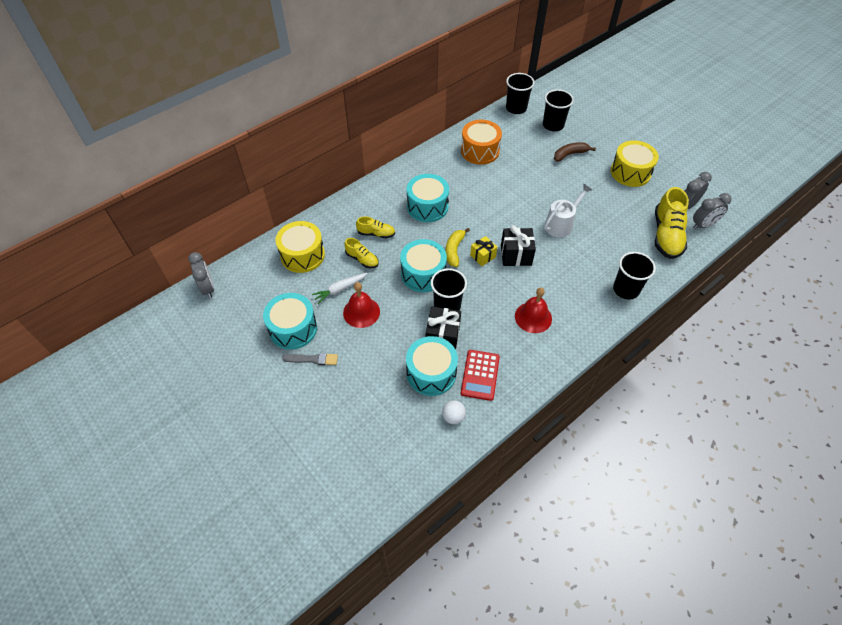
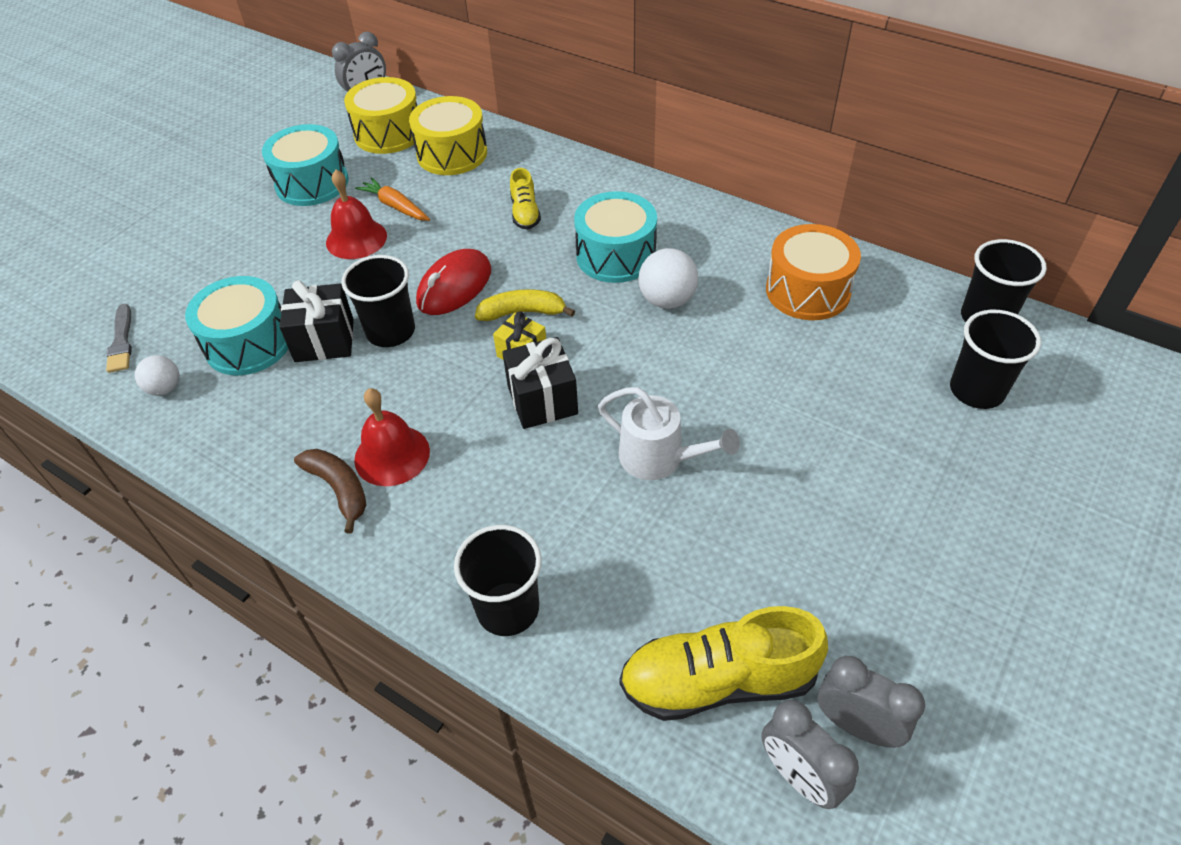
camera: 75 degrees right, 5 degrees down
(313, 359) = (261, 215): grey brush -> grey brush (121, 341)
(340, 289) = (396, 206): white carrot -> orange carrot
(362, 259) = (464, 212): yellow shoe -> none
(423, 274) = (454, 286): turquoise drum -> red mouse
(467, 197) = (667, 300): none -> white ball
(480, 375) = (250, 405): red calculator -> none
(570, 154) = (895, 438): brown banana -> brown banana (339, 489)
(630, 172) = (909, 571): yellow drum -> yellow drum (388, 133)

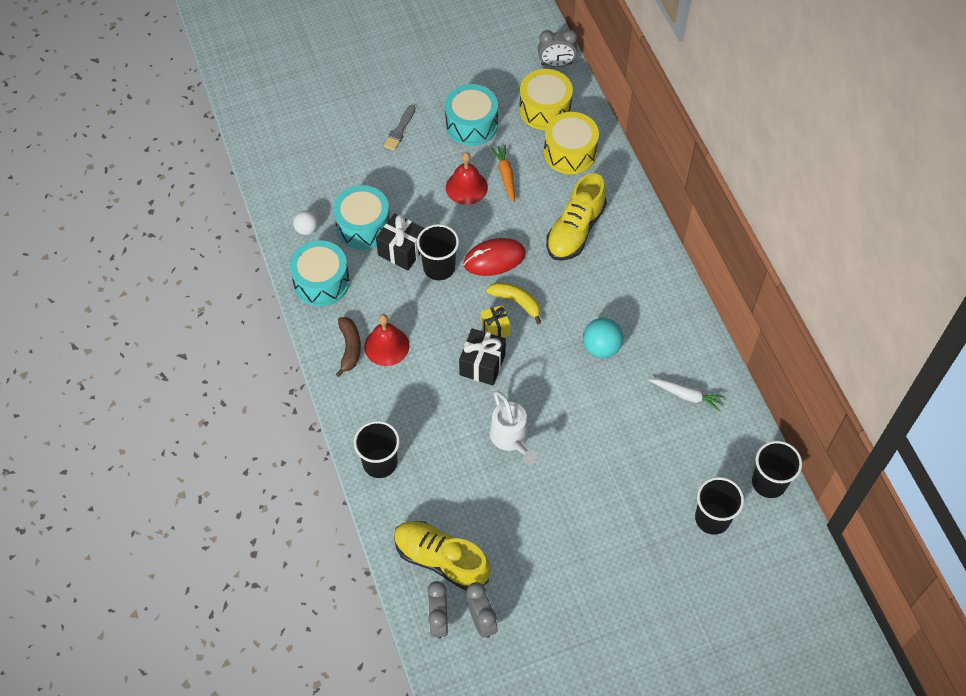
camera: 35 degrees right, 10 degrees up
(121, 341) = (303, 182): grey brush -> grey brush (400, 130)
(525, 213) = (575, 230): yellow shoe -> yellow shoe, size x1.88
(616, 255) = (600, 297): turquoise drum -> turquoise drum (321, 282)
(667, 300) = (601, 347): white ball -> turquoise ball
(808, 290) = (686, 395): orange drum -> white carrot

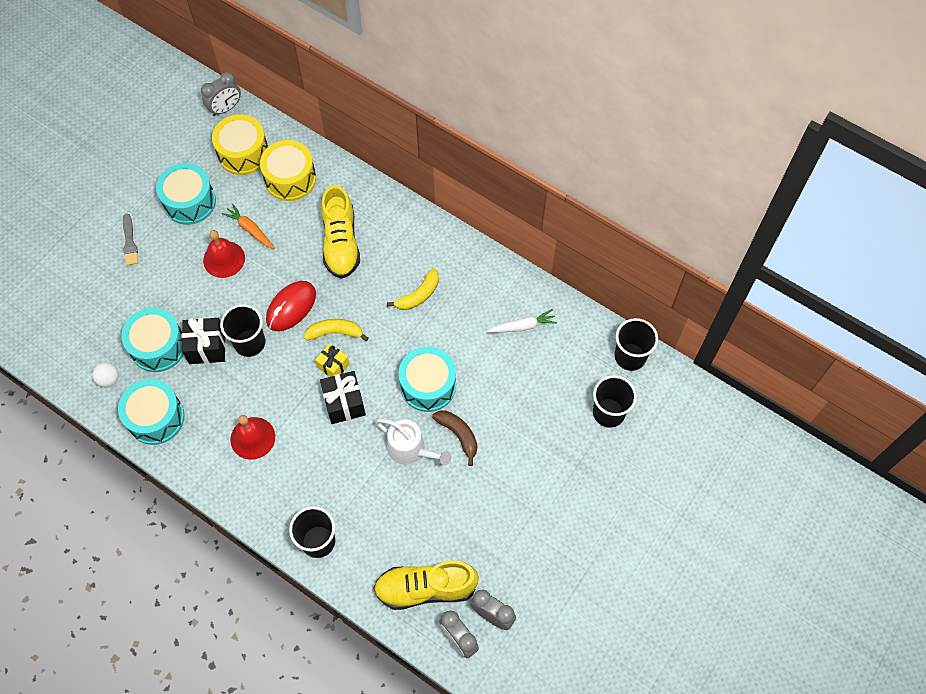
camera: 35 degrees left, 5 degrees up
(350, 348) = (222, 460): brown banana -> brown banana (458, 435)
(565, 394) = (428, 385): none -> turquoise drum
(601, 347) = (429, 328): turquoise ball -> none
(612, 314) = (418, 295): none -> yellow banana

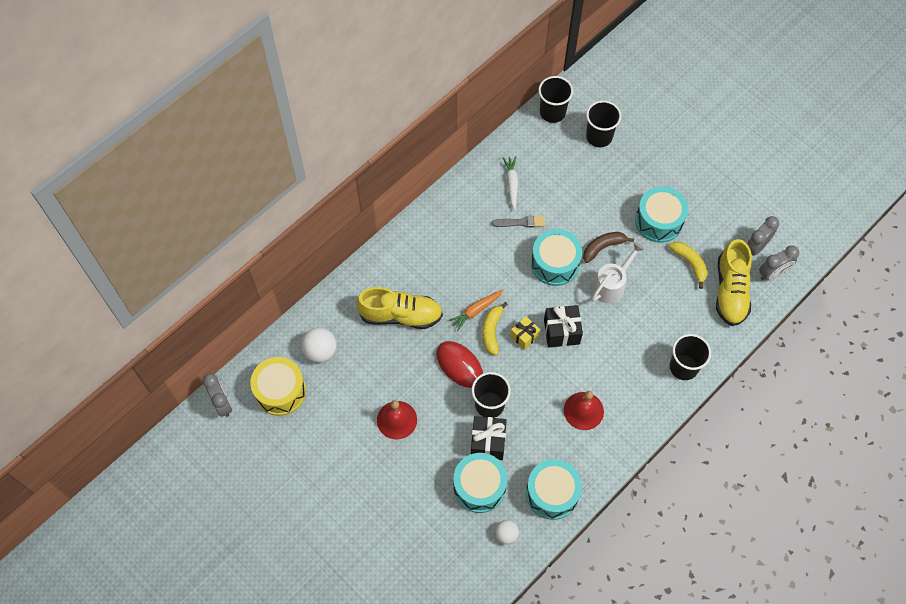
camera: 80 degrees left, 0 degrees up
(130, 242) = (359, 507): grey brush -> grey brush (521, 222)
(189, 202) = (325, 446): turquoise drum -> turquoise drum (659, 221)
(250, 230) = (369, 393): orange carrot -> orange carrot (476, 310)
(290, 179) = (320, 351): yellow drum -> white ball
(418, 295) = (467, 258): yellow banana -> yellow banana (690, 263)

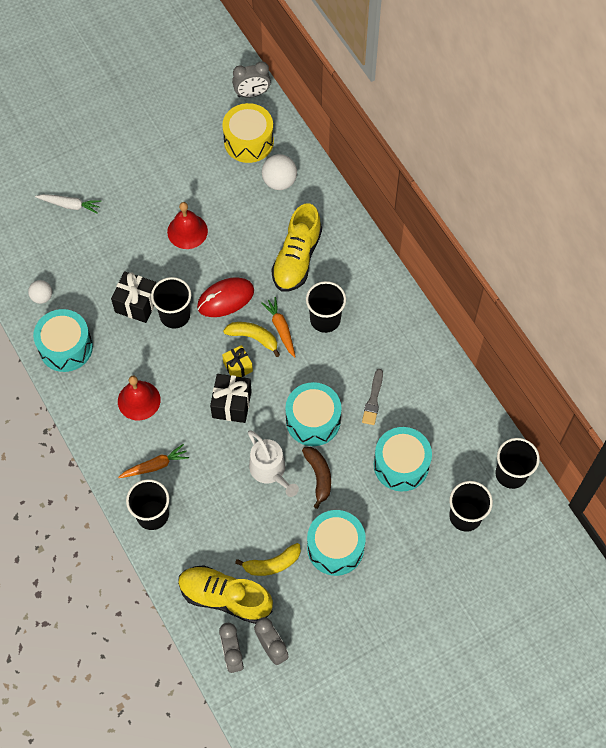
camera: 105 degrees right, 0 degrees up
(456, 277) = (325, 319): none -> black cup
(479, 487) = (96, 286): turquoise drum -> turquoise drum (401, 465)
(512, 184) = (424, 403): white carrot -> white carrot (69, 205)
(639, 378) = (155, 466): none -> orange carrot

